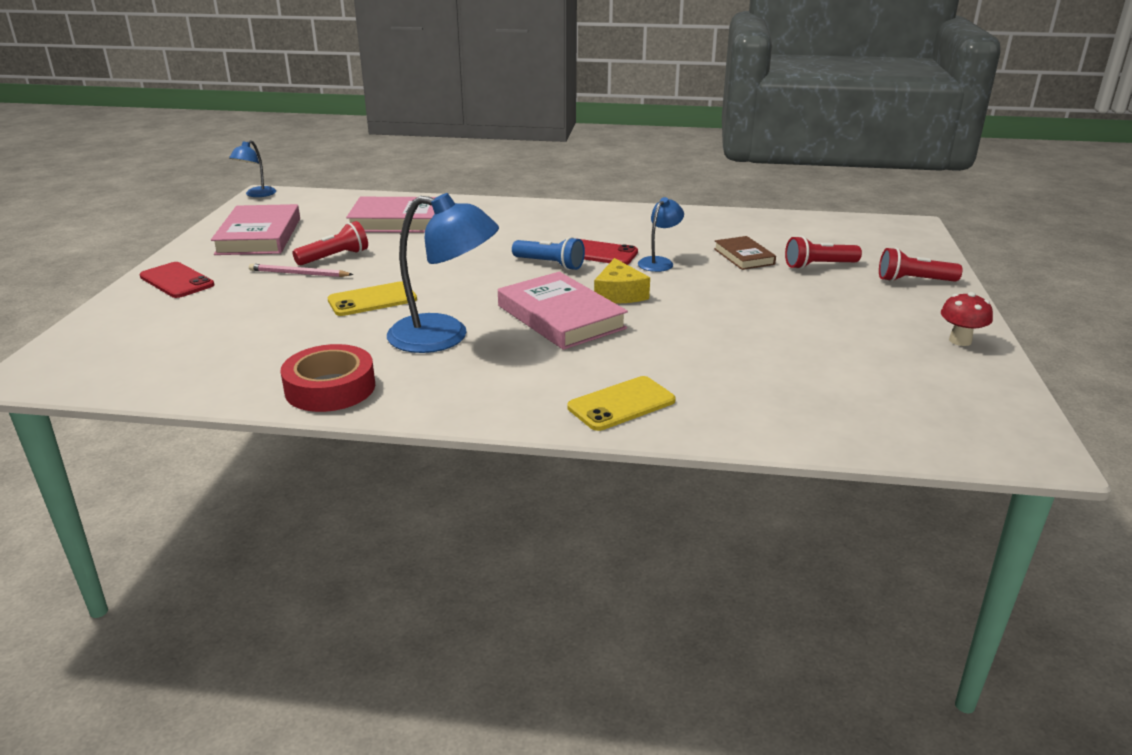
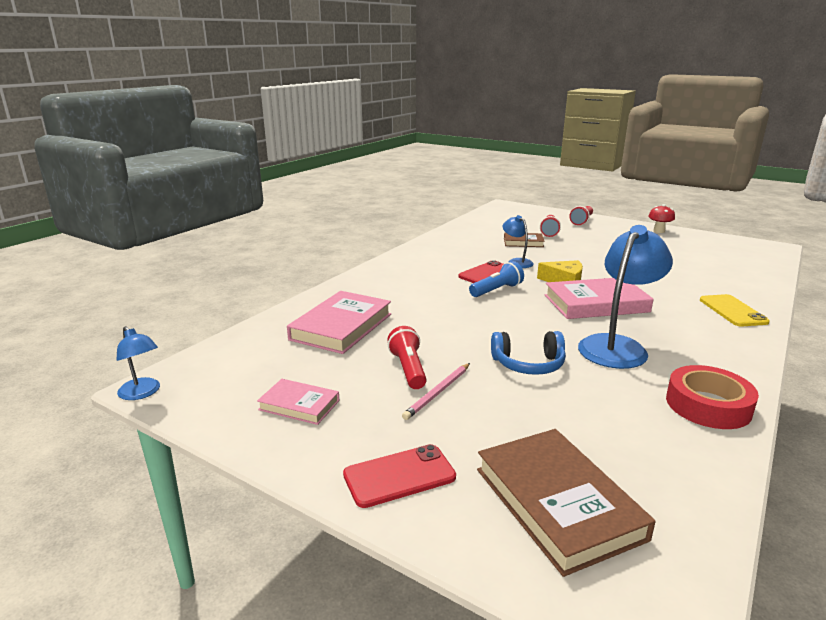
camera: 65 degrees left, 5 degrees down
(154, 333) = (557, 503): none -> brown book
(259, 236) = (299, 405): pink book -> pink book, size x0.56
(372, 300) = (528, 364): yellow phone -> blue headphones

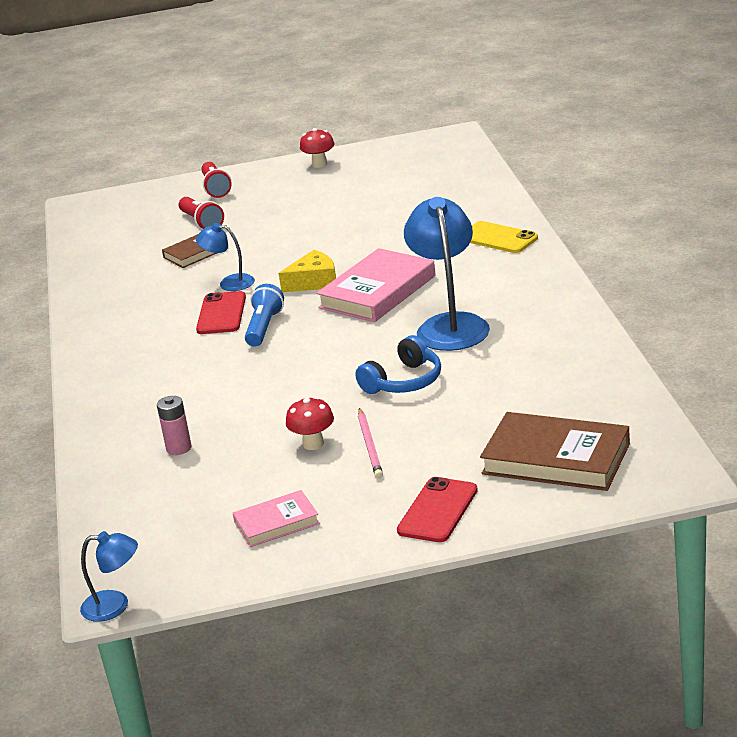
camera: 40 degrees left, 5 degrees up
(341, 327) = (179, 448): pink book -> pink battery
(408, 369) = (313, 444): red flashlight -> red mushroom
(708, 405) = (569, 337): red tape -> none

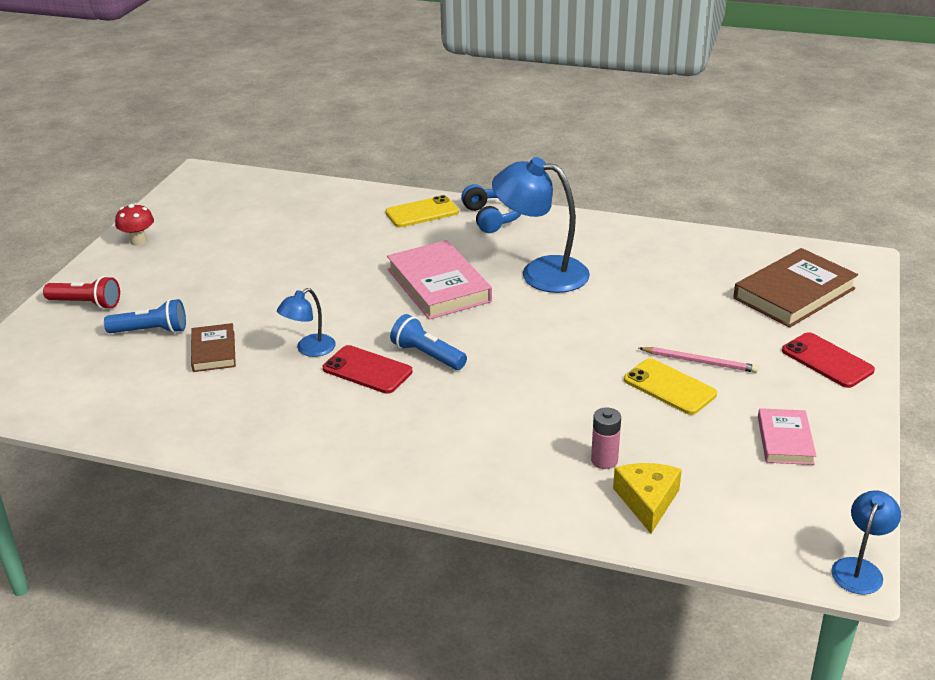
camera: 65 degrees left, 5 degrees up
(201, 223) = (151, 331): red flashlight -> blue flashlight
(313, 444) = (669, 387): red mushroom -> yellow phone
(314, 282) = (375, 308): yellow cheese -> yellow cheese (647, 501)
(404, 381) = (610, 318): blue headphones -> blue headphones (492, 217)

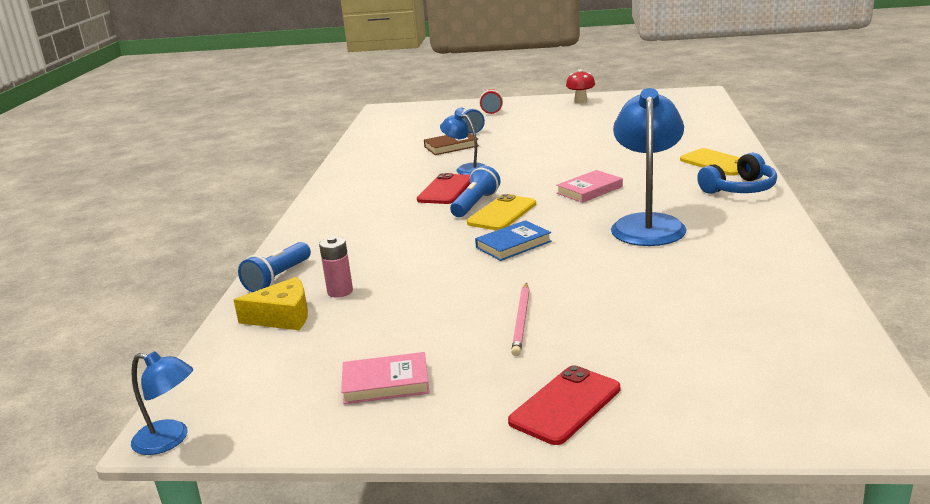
camera: 80 degrees right, 10 degrees down
(438, 285) = (589, 190): pink book -> pink book, size x0.56
(546, 346) = (513, 244): none -> blue book
(552, 506) = (278, 278): none -> blue flashlight
(669, 387) = (466, 309): yellow phone -> yellow phone (502, 213)
(794, 293) = (725, 372): brown book -> none

